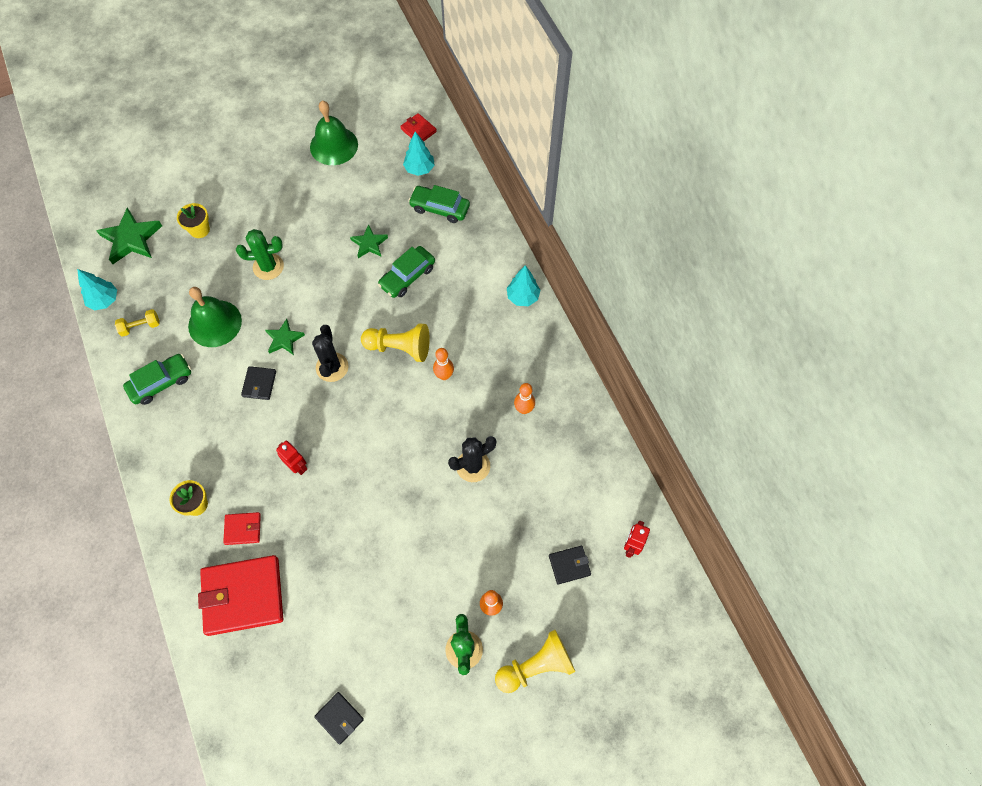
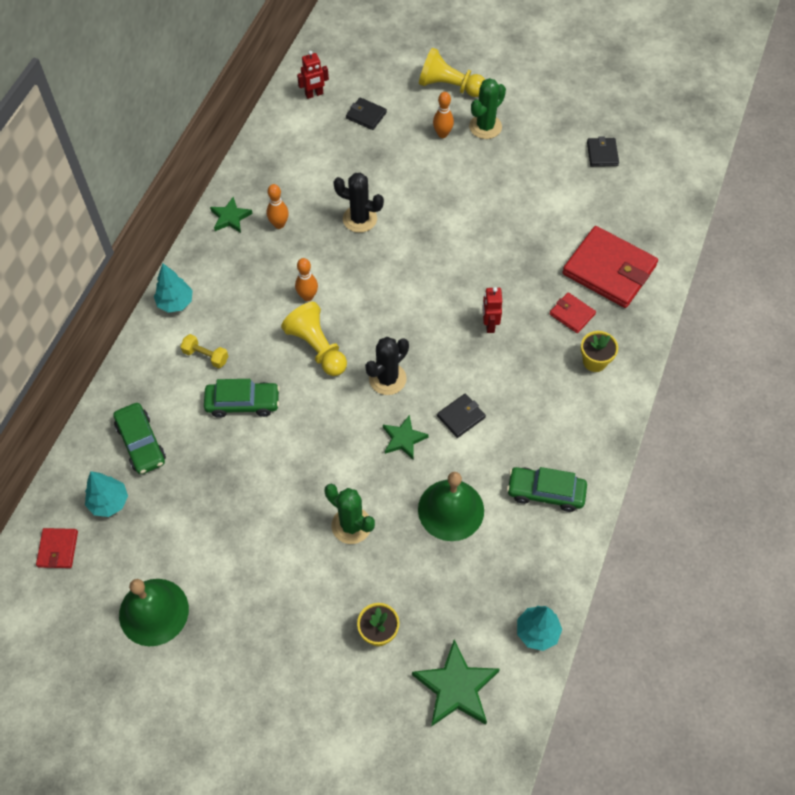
camera: 135 degrees left, 5 degrees down
(140, 327) = (523, 568): yellow dumbbell -> yellow dumbbell (206, 356)
(369, 244) = (239, 465): green star -> green star (230, 217)

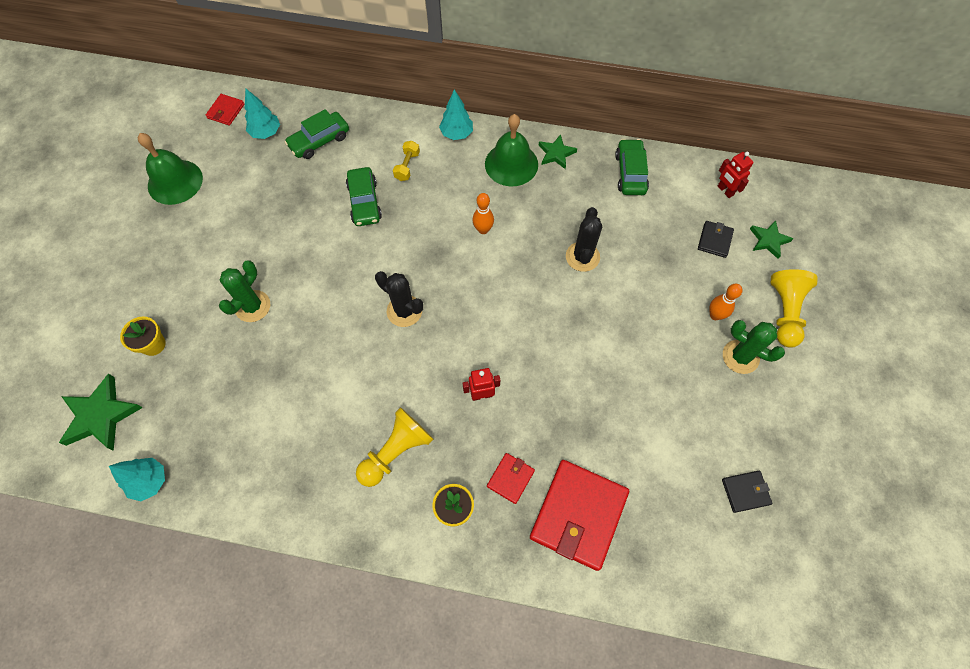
camera: 80 degrees right, 5 degrees up
(58, 549) = (226, 111): red wallet -> red wallet turned 60 degrees counterclockwise
(279, 224) = (558, 192): orange bowling pin -> none
(317, 348) = (429, 247): yellow pawn -> yellow pawn (396, 451)
(403, 439) = (342, 335): green star -> green star (768, 240)
(451, 510) = (271, 387): green bell -> green bell (511, 164)
(461, 417) = (371, 382): black wallet -> none
(545, 492) = (295, 473): green car -> green car (630, 173)

